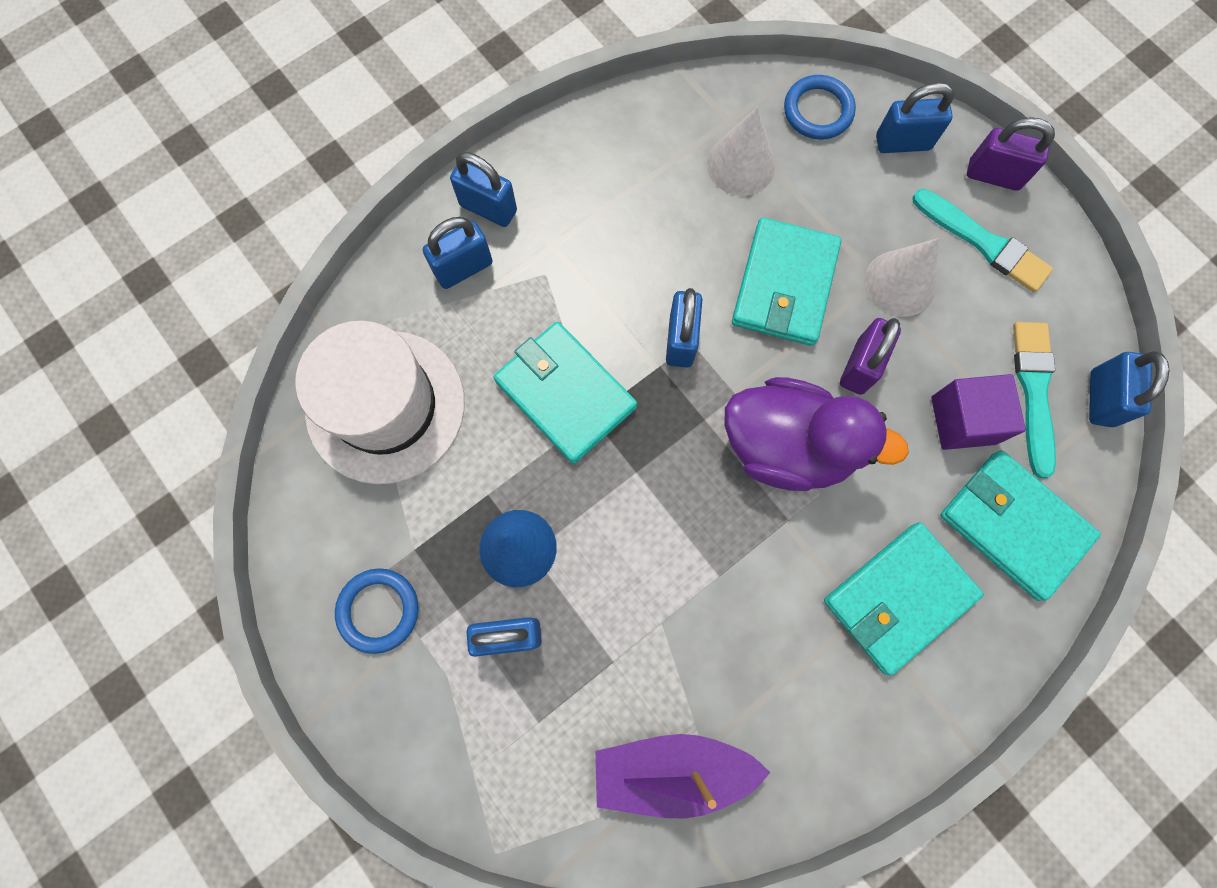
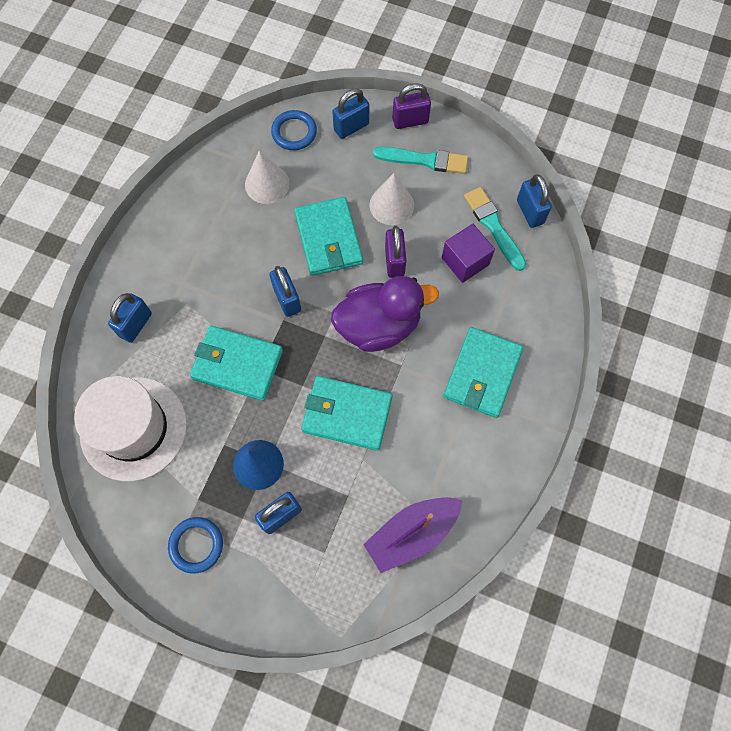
camera: 30 degrees left, 5 degrees down
(488, 208) = (131, 283): blue padlock -> none
(1013, 525) = (520, 302): turquoise wallet -> turquoise wallet (347, 414)

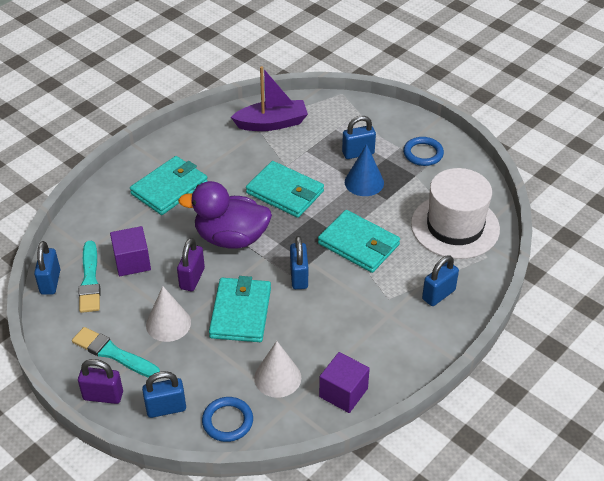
camera: 160 degrees left, 25 degrees down
(203, 188) = (343, 392): none -> purple cube

